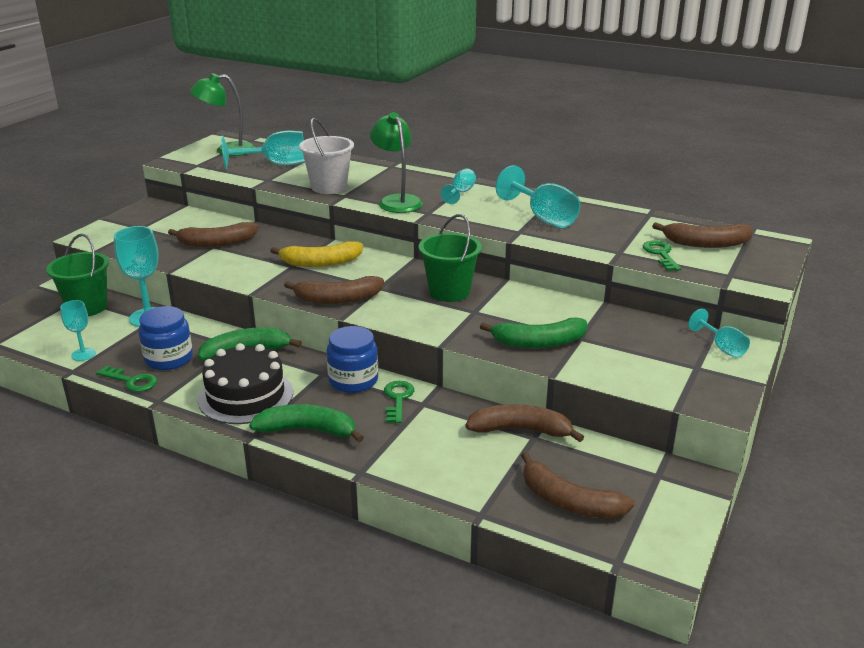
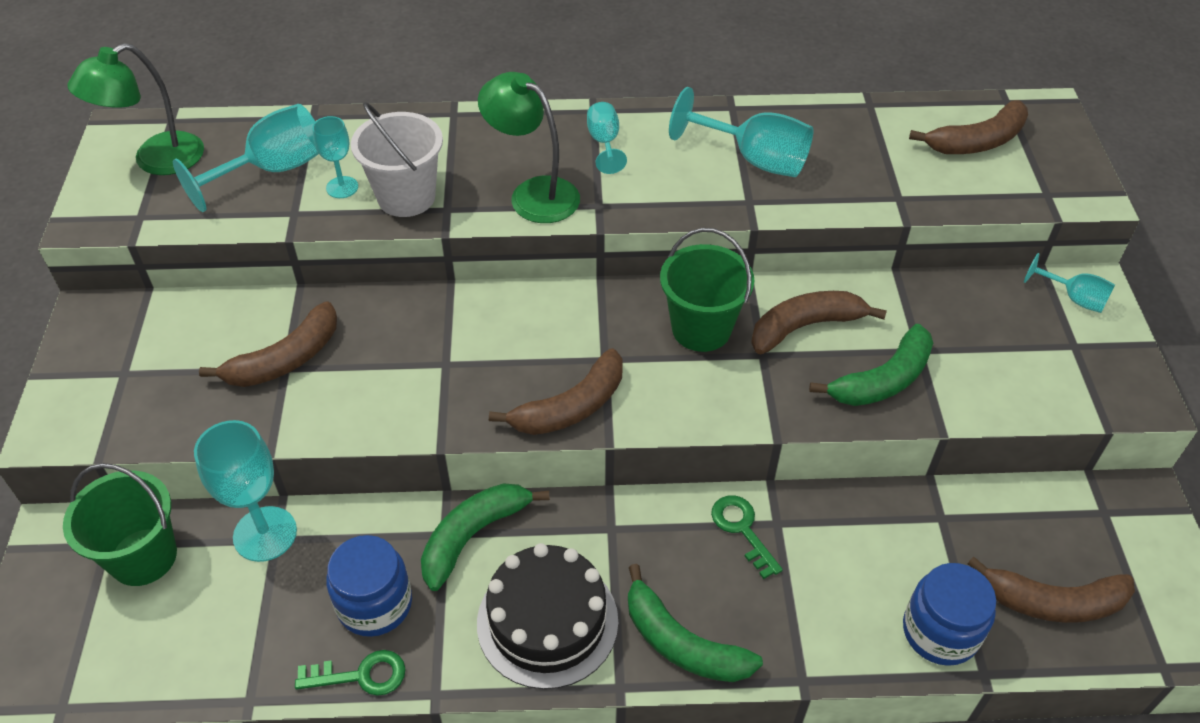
camera: 30 degrees left, 20 degrees up
(83, 354) = (234, 658): turquoise goblet -> turquoise goblet (342, 187)
(308, 430) = (681, 643): green banana -> green banana turned 120 degrees counterclockwise
(320, 263) = (480, 340): yellow banana -> none
(353, 380) = (661, 523): blue jar -> blue jar (940, 631)
(521, 430) = (920, 512): brown banana -> brown banana (805, 327)
(660, 254) = (946, 183): green key -> none

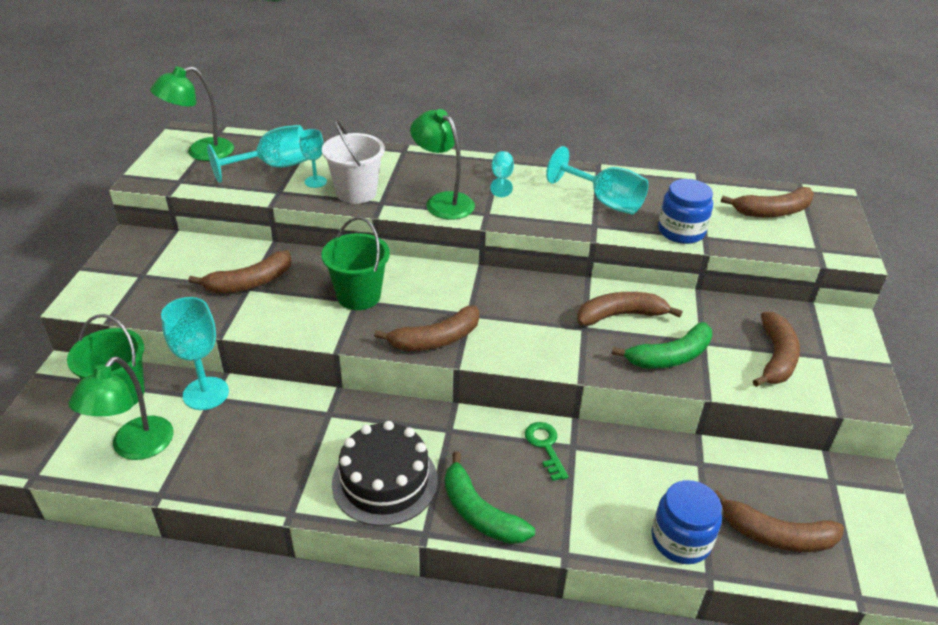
camera: 10 degrees right, 10 degrees down
(192, 636) = (135, 447): none -> green lamp
(361, 675) = (242, 492): green key -> none
(375, 604) = (266, 449): blue jar -> blue jar (681, 231)
(473, 536) = (349, 418): green banana -> none
(701, 329) = (544, 306): green bucket -> green bucket (359, 296)
(1015, 358) = (775, 358): none -> brown banana
(1073, 298) = (831, 326): turquoise goblet -> none

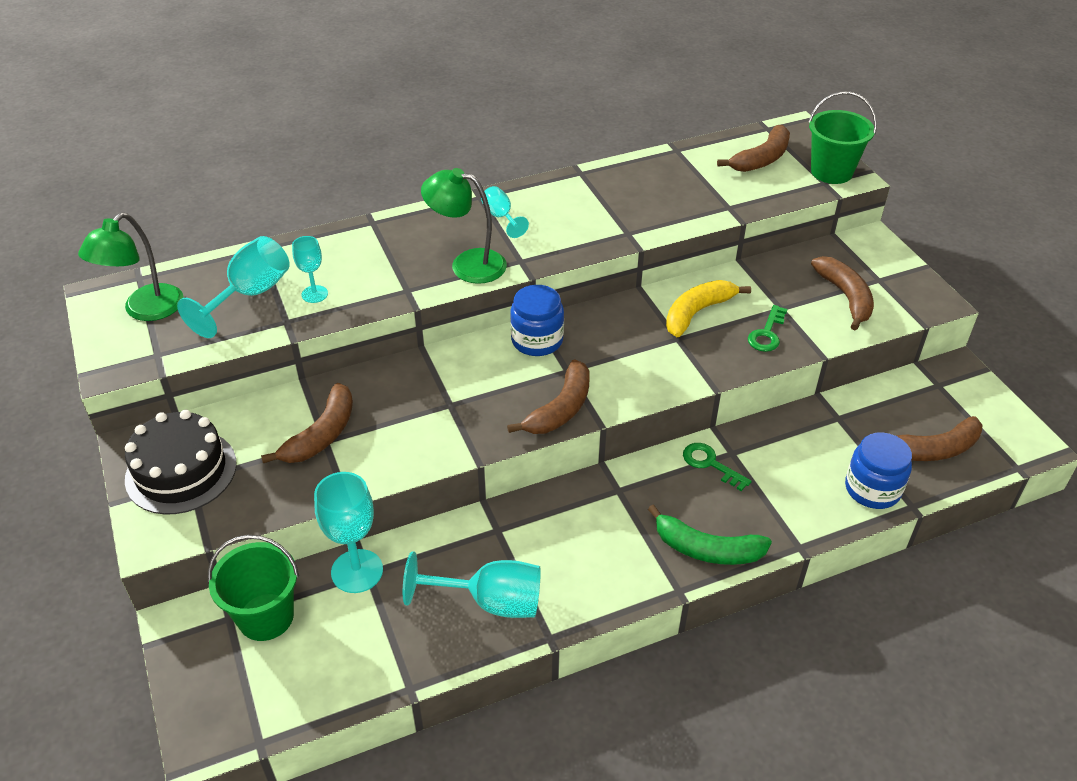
camera: 30 degrees left, 5 degrees up
(135, 447) = (339, 659): green lamp -> none
(356, 192) = (370, 289): white bucket -> none
(359, 296) = (447, 399): green bucket -> green bucket (831, 172)
(385, 481) = (605, 565): black cake -> black cake (181, 471)
(604, 201) = (615, 204): turquoise goblet -> turquoise goblet (490, 602)
(620, 315) = (697, 313): brown banana -> yellow banana
(670, 357) = (767, 333): green banana -> green key
(681, 231) = (705, 209): blue jar -> blue jar (537, 340)

